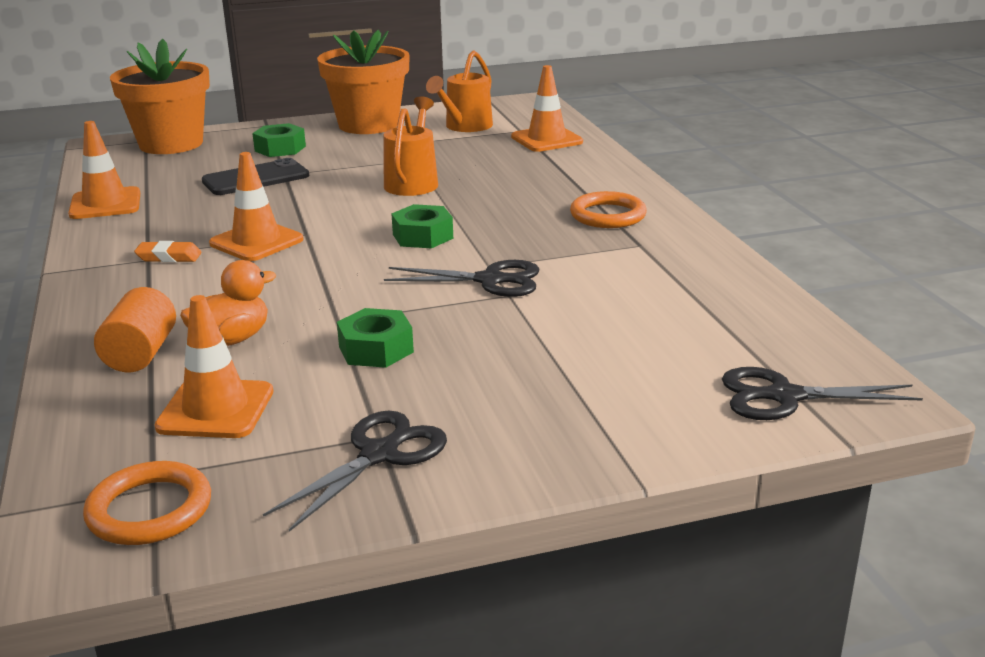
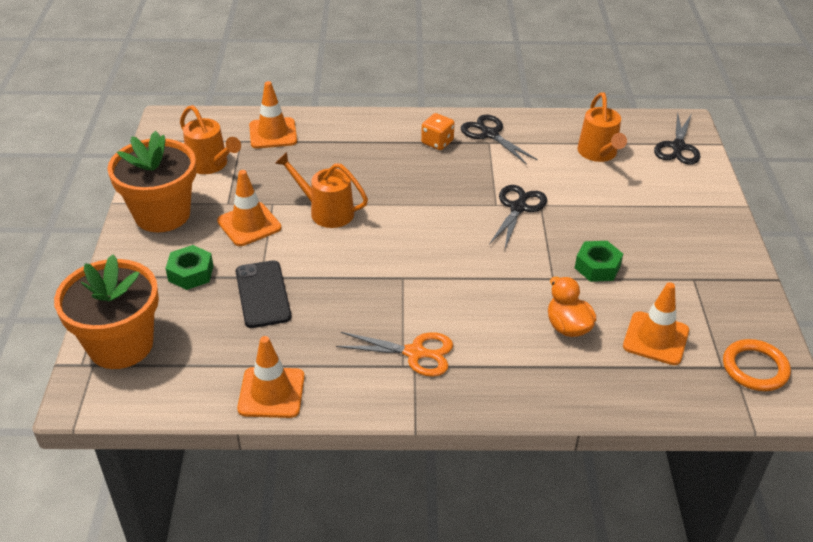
camera: 75 degrees left, 15 degrees up
(141, 354) = (576, 370): orange cylinder -> none
(169, 257) = (415, 353): orange eraser -> orange scissors
(256, 242) = (407, 304): orange traffic cone -> orange traffic cone (249, 224)
(380, 454) = (711, 280): black scissors -> black scissors (490, 134)
(422, 236) = (435, 223): green nut -> none
(608, 215) = (437, 142): orange ring -> orange dice
(687, 325) = (599, 154): none -> orange watering can

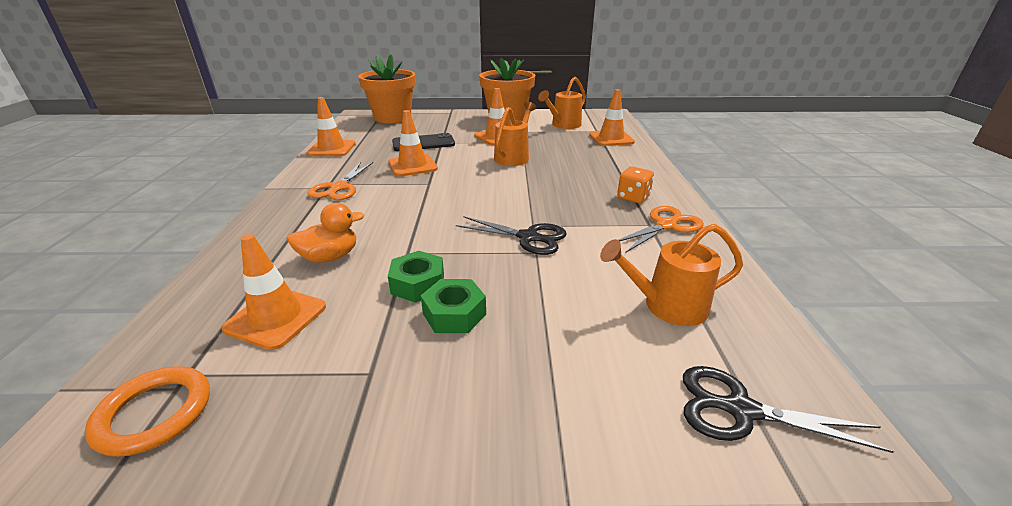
camera: 90 degrees right, 10 degrees down
(191, 273) = (449, 127): green nut -> green nut (454, 314)
(348, 296) = (412, 166): none -> orange traffic cone
(490, 134) = (666, 225): black scissors -> orange scissors

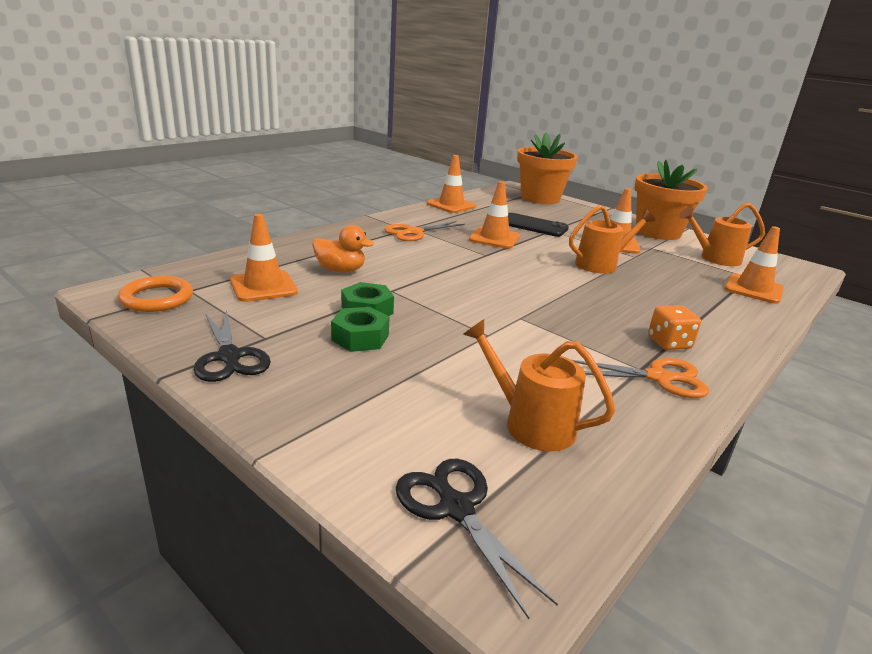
camera: 40 degrees right, 5 degrees down
(528, 237) = (500, 323): black scissors -> black scissors (229, 357)

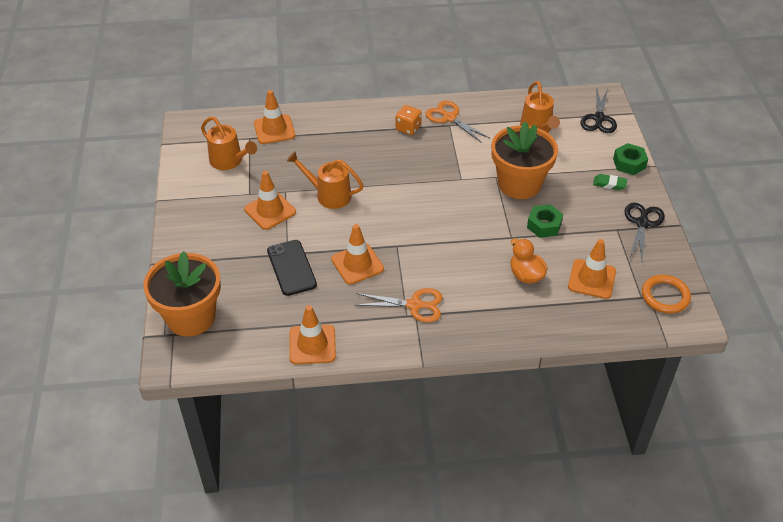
camera: 135 degrees left, 20 degrees up
(322, 388) = (609, 184): none -> green eraser
(360, 337) = (566, 206): green nut -> green nut (629, 163)
(658, 232) = (199, 207): orange flower pot -> orange flower pot (519, 184)

